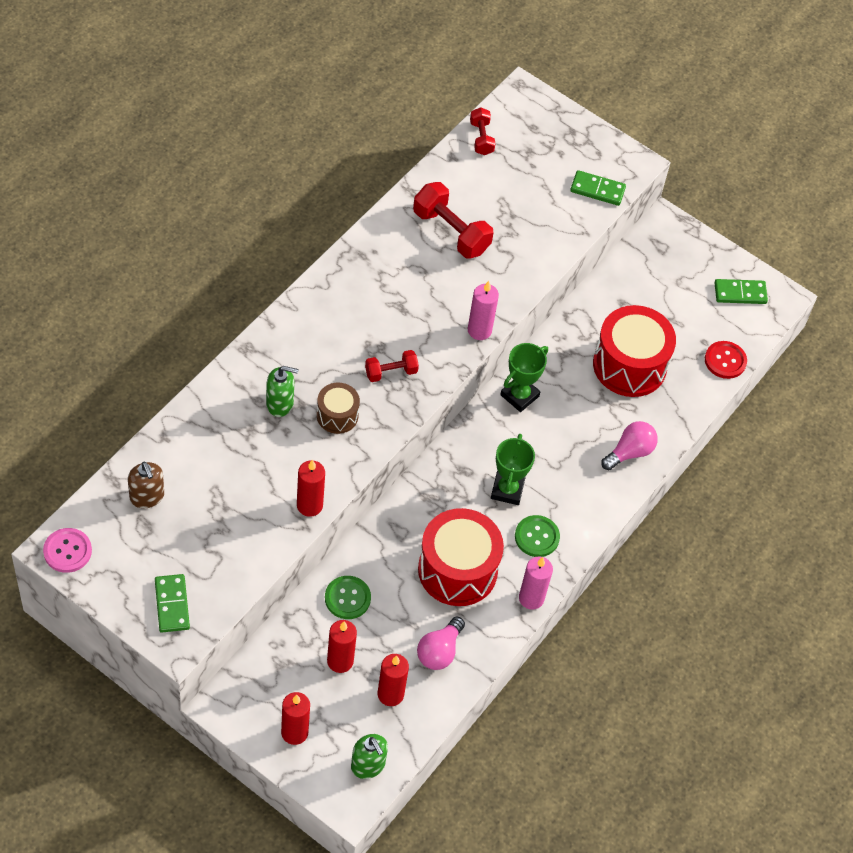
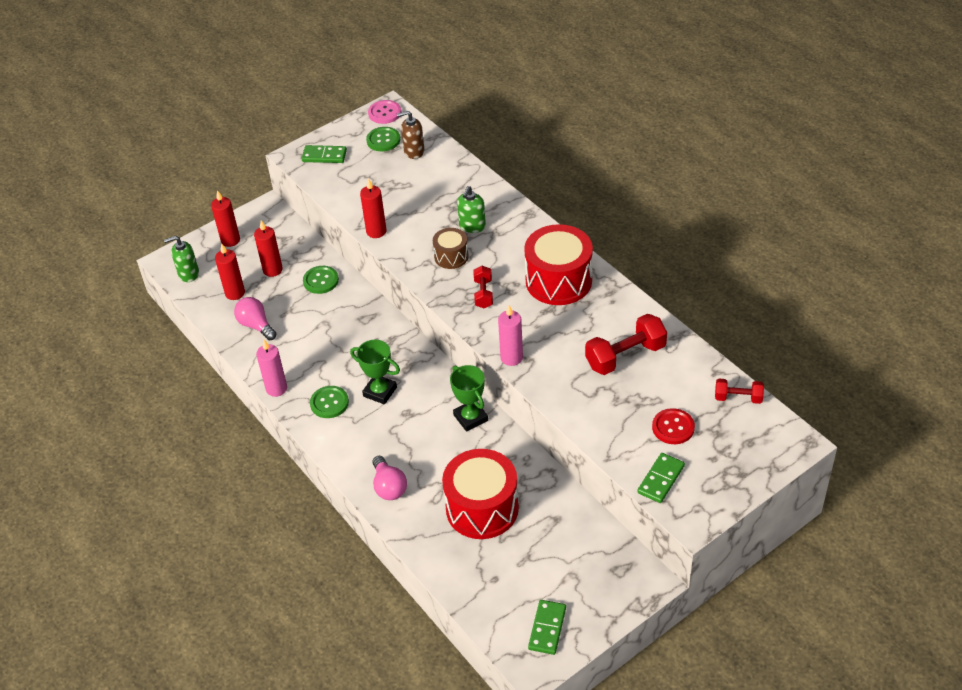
camera: 115 degrees right, 10 degrees down
(128, 539) = (383, 140): none -> green button
(457, 570) = (319, 347): red drum -> red drum (558, 281)
(725, 361) = (467, 591): red button -> red button (673, 427)

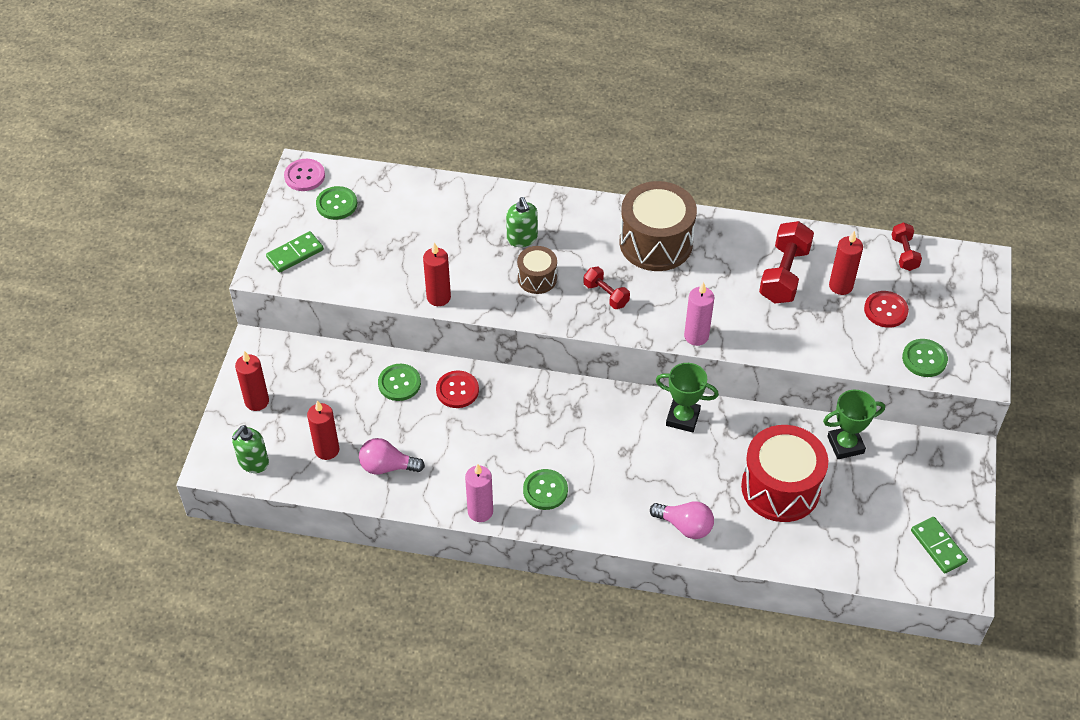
camera: 45 degrees left, 5 degrees up
(272, 270) = (338, 403): red candle -> red candle (840, 286)
(349, 307) = (457, 390): none -> red button
(380, 392) = (578, 449): green trophy -> green trophy (845, 445)
(414, 151) = (381, 198): brown soap dispenser -> none
(558, 281) = (656, 243): red drum -> brown drum
(661, 479) = (924, 359): green domino -> green button
(738, 398) = (904, 254): red dumbbell -> red dumbbell turned 60 degrees counterclockwise

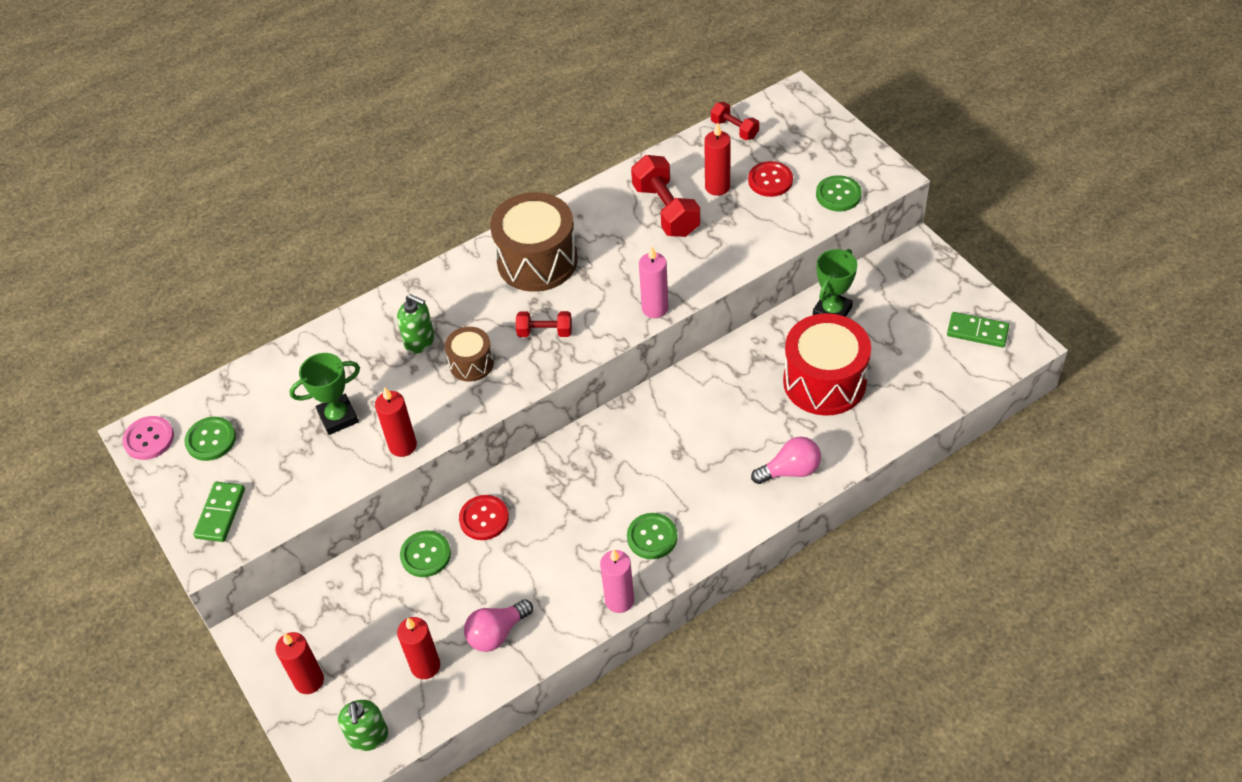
camera: 40 degrees left, 0 degrees up
(683, 418) = (692, 389): green trophy -> green trophy (338, 417)

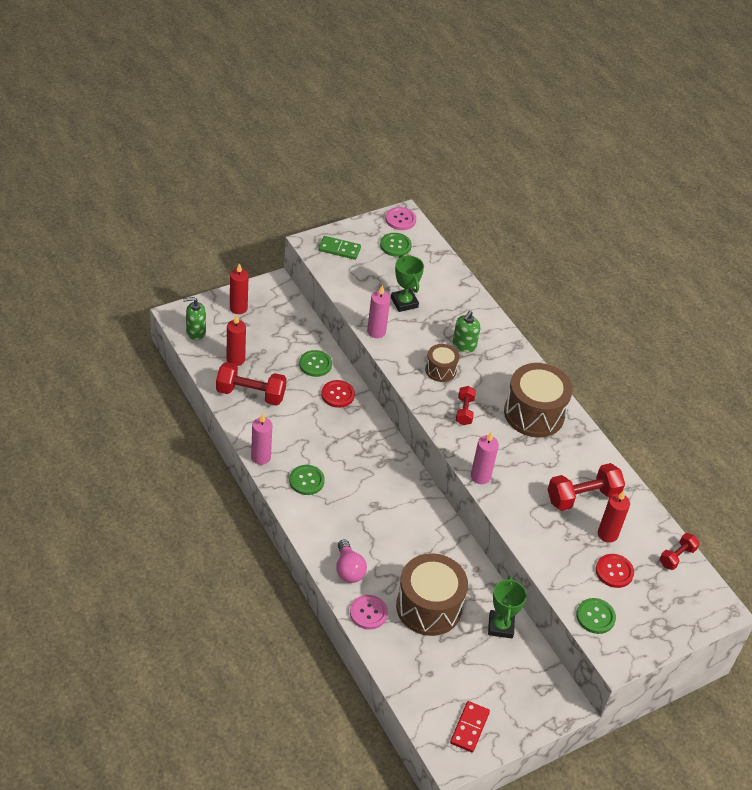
camera: 85 degrees right, 5 degrees down
(402, 445) = (376, 332): red candle -> pink candle
(497, 633) = (250, 394): pink light bulb -> red dumbbell
(824, 382) = (429, 607): red drum -> brown drum
(832, 311) = (500, 626): green trophy -> green trophy turned 60 degrees clockwise
(851, 442) = (368, 613): none -> pink button
(977, 331) = (469, 728): green domino -> red domino

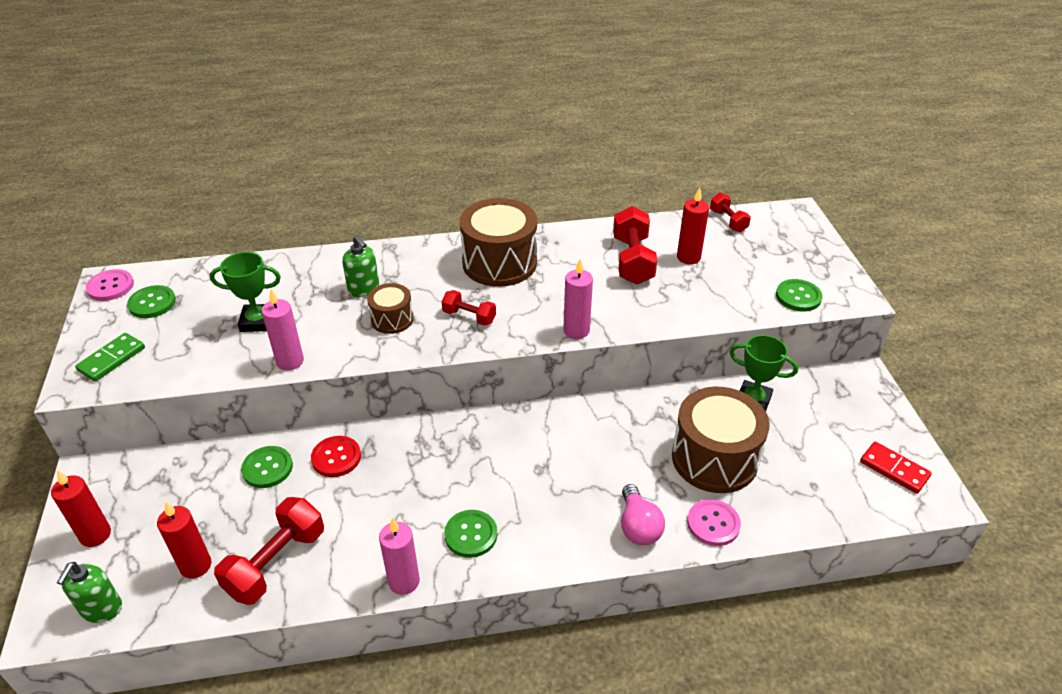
camera: 65 degrees left, 5 degrees down
(348, 569) = (638, 526): pink light bulb -> pink light bulb turned 75 degrees clockwise
(614, 571) = (739, 267): red button -> none

